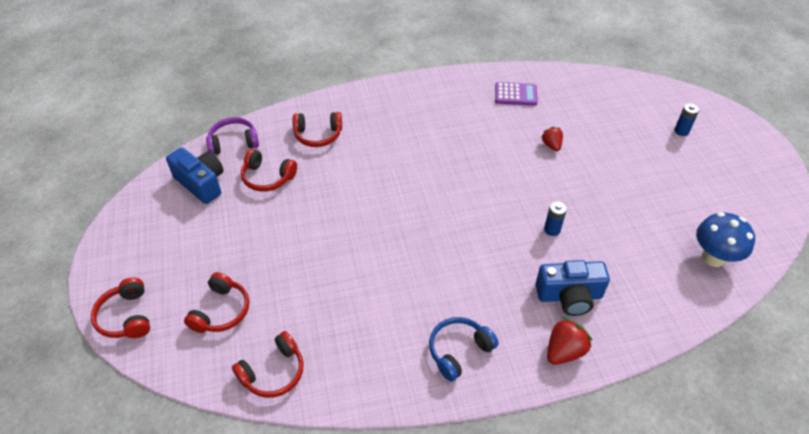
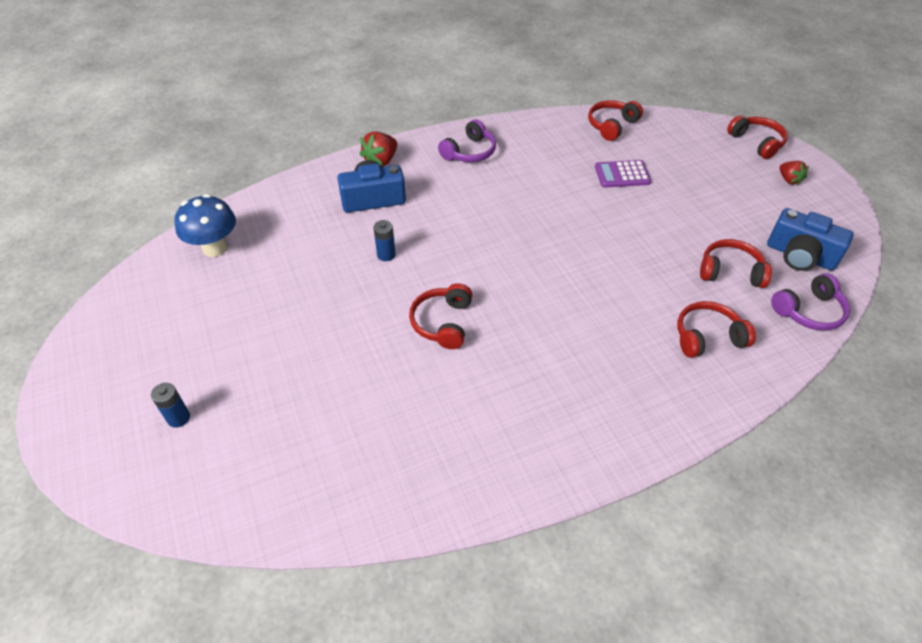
camera: 170 degrees right, 0 degrees up
(221, 311) = (681, 154): red headphones -> red headphones (443, 322)
(459, 351) = (469, 152): blue headphones -> purple headphones
(515, 94) = (436, 457): purple calculator -> purple calculator (622, 174)
(551, 145) = (381, 365): red strawberry -> red strawberry (789, 180)

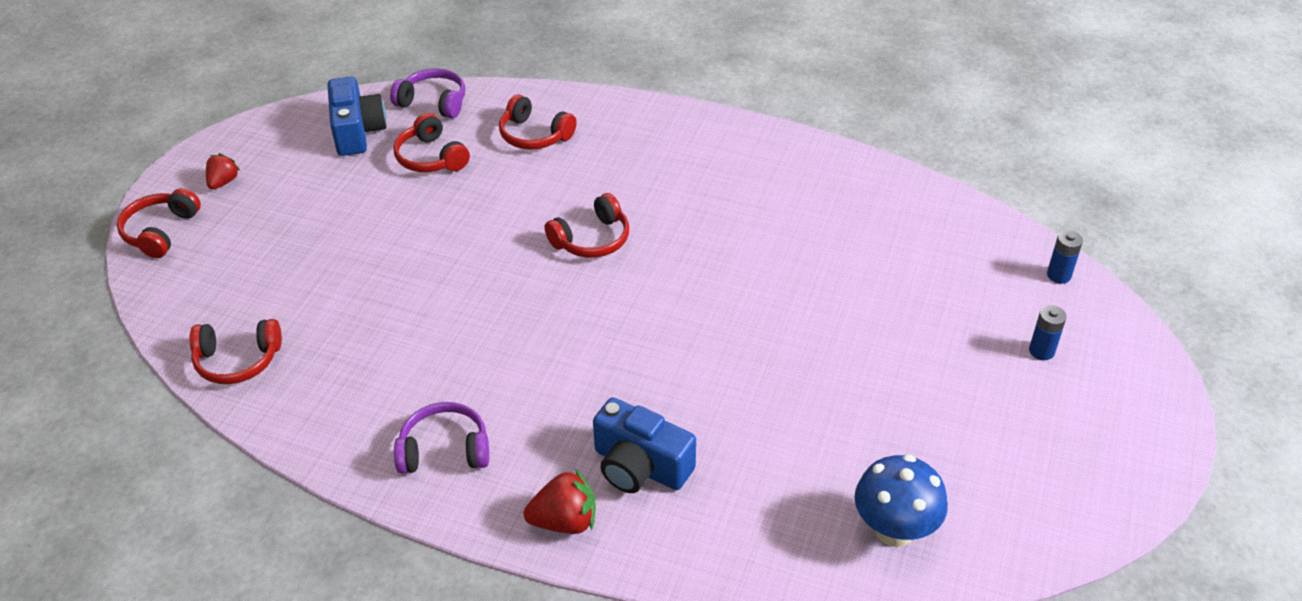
camera: 135 degrees left, 5 degrees down
(386, 255) = (704, 380): blue battery -> blue battery (1059, 275)
(443, 322) = (726, 278): red headphones -> red headphones (592, 239)
(622, 174) = (345, 295): purple calculator -> none

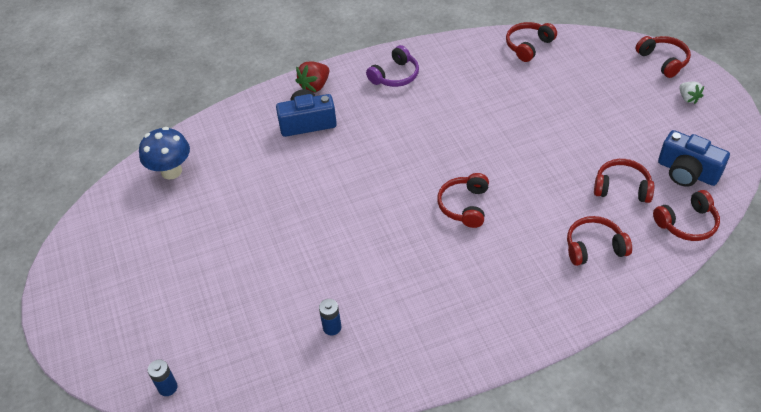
camera: 140 degrees right, 5 degrees up
(223, 182) = (688, 98): red strawberry -> white strawberry
(433, 102) = (687, 223): purple headphones -> red headphones
(1041, 351) = (150, 318): blue battery -> blue battery (332, 327)

